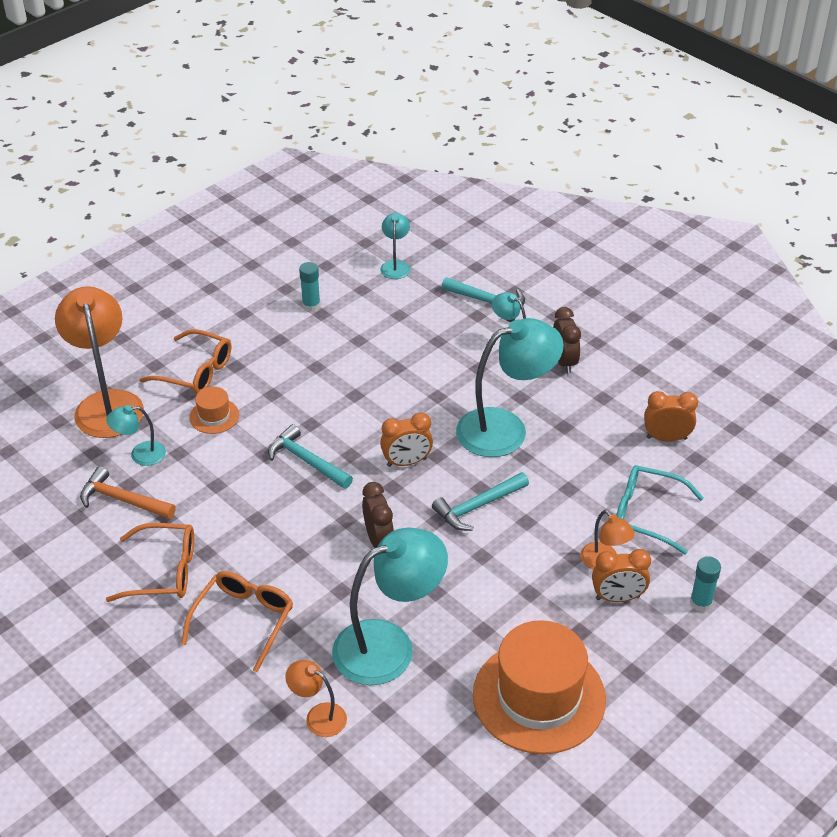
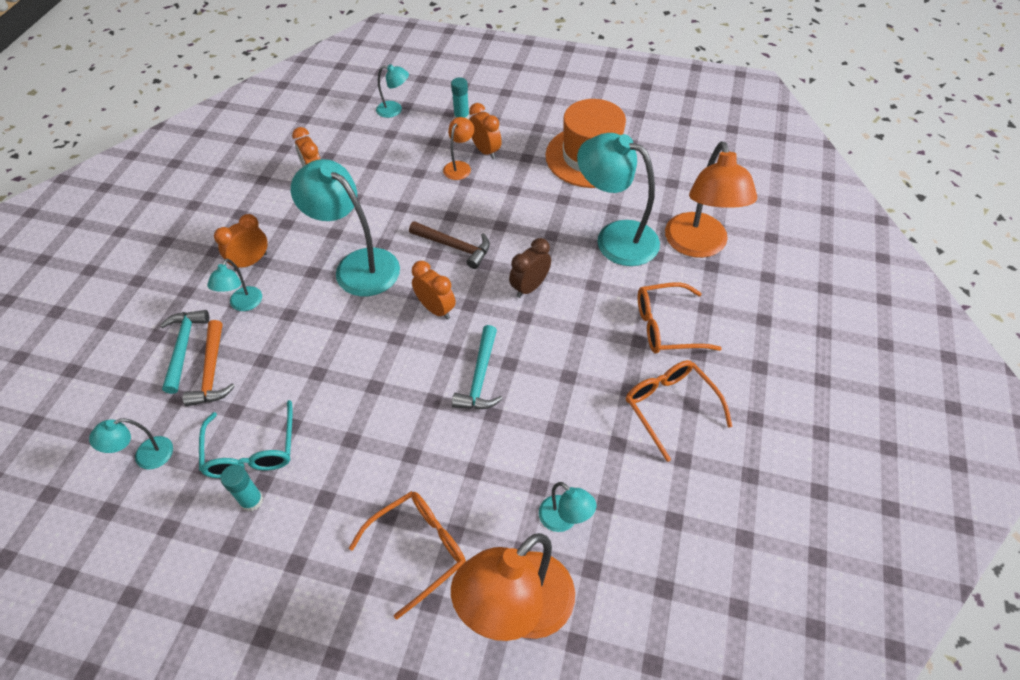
camera: 120 degrees left, 10 degrees up
(123, 500) = (626, 494): orange hammer -> orange hammer (212, 371)
(196, 372) = (418, 549): orange glasses -> orange glasses turned 60 degrees clockwise
(214, 416) = (472, 487): orange hat -> none
(318, 716) = (698, 246): orange lamp -> orange lamp, size x2.06
(478, 506) = (454, 246): turquoise hammer -> brown hammer
(564, 361) = (251, 262): brown clock -> orange clock
(647, 514) = (401, 162): turquoise glasses -> turquoise glasses (251, 451)
(754, 544) = (394, 110): none -> turquoise lamp

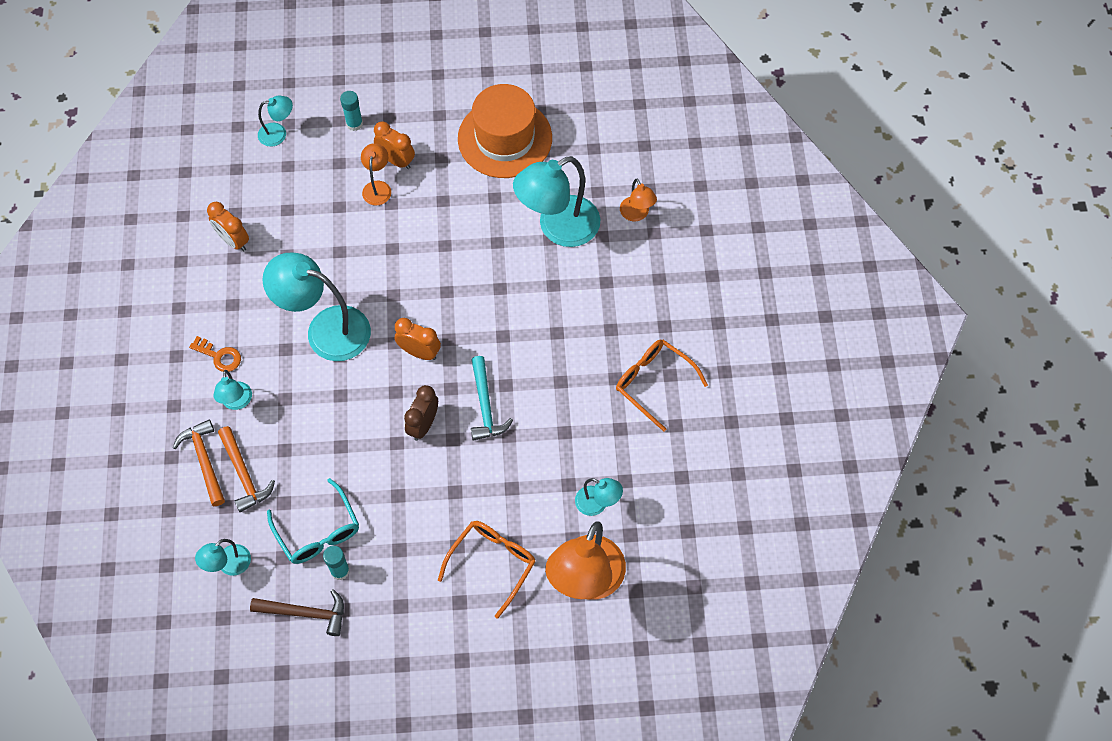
camera: 20 degrees left, 10 degrees up
(183, 348) = (204, 461): turquoise hammer -> orange hammer
(251, 262) = (219, 356): orange clock -> orange key
(454, 246) = (410, 282): brown hammer -> brown hammer (305, 613)
(529, 287) = (496, 304): brown clock -> brown clock (423, 425)
(615, 238) = (558, 228): turquoise lamp -> turquoise lamp turned 45 degrees counterclockwise
(666, 326) = (630, 308): orange glasses -> none
(698, 246) = (636, 214): orange lamp -> orange lamp, size x0.49

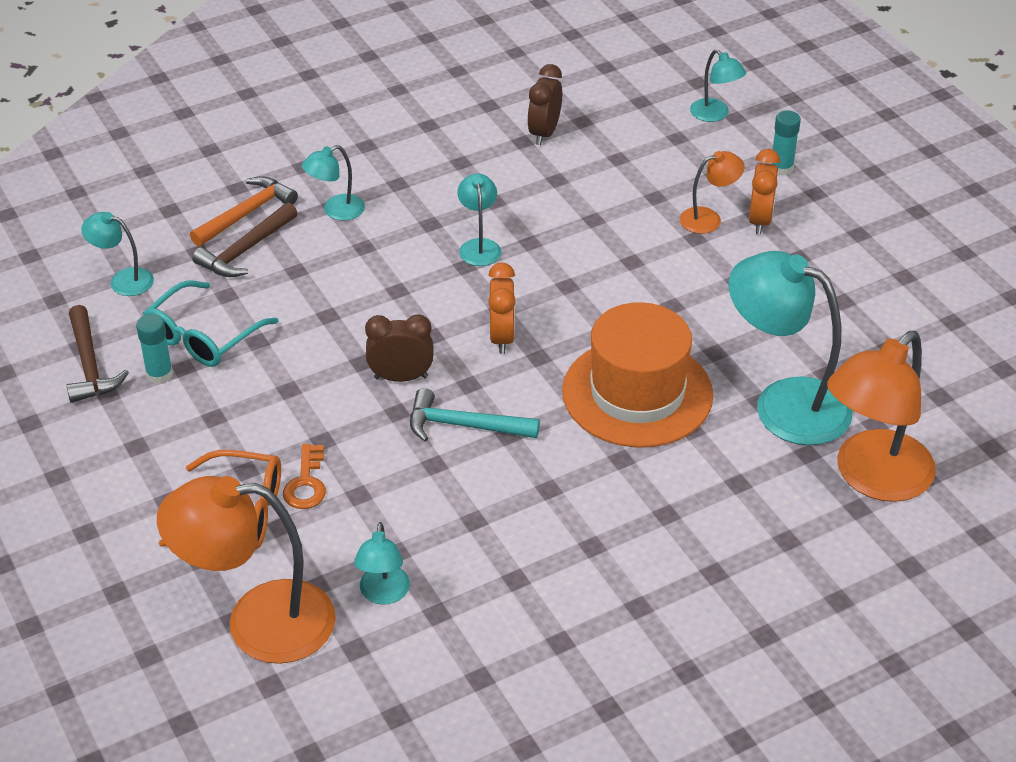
camera: 65 degrees right, 20 degrees down
(219, 356) = (387, 177): orange key -> orange key (306, 483)
(233, 241) = (544, 133): orange clock -> brown clock
(244, 474) = (246, 250): orange hammer -> brown hammer
(326, 329) = (479, 246): turquoise lamp -> turquoise lamp, size x0.49
(485, 405) = (464, 426): turquoise hammer -> turquoise hammer turned 45 degrees clockwise
(505, 138) = (877, 304): orange hat -> orange hat (637, 393)
(636, 214) = (872, 478): orange lamp -> orange lamp, size x2.06
(653, 383) = (612, 592): orange glasses -> none

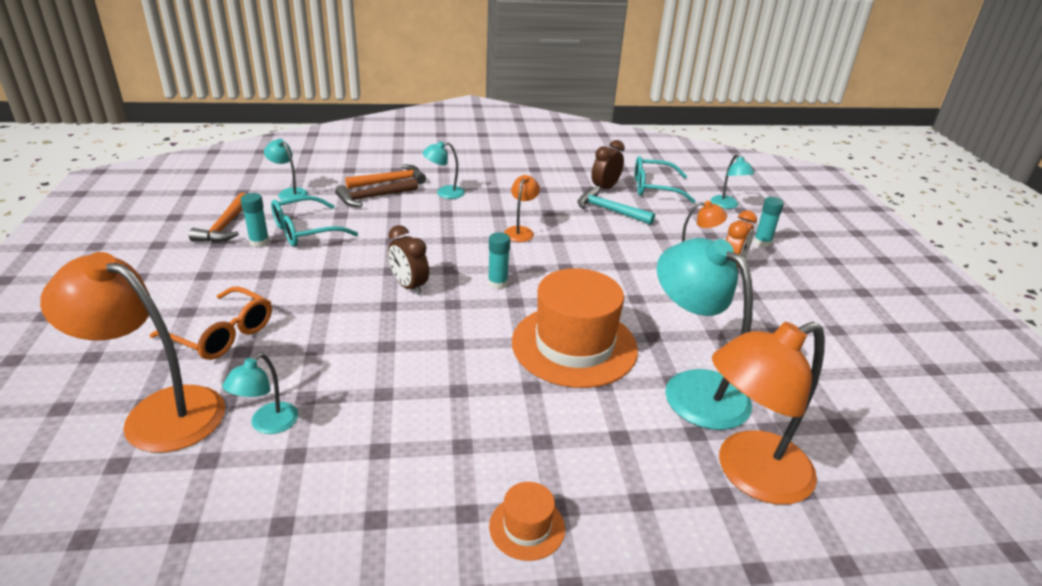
camera: 20 degrees right, 10 degrees down
(90, 364) = (225, 226): brown hammer -> orange hammer
(306, 483) = (286, 330): orange key -> none
(401, 377) = (409, 286): brown clock -> brown clock turned 150 degrees counterclockwise
(464, 426) = (428, 328): turquoise hammer -> turquoise hammer (609, 210)
(479, 246) = (520, 231): turquoise lamp -> orange lamp
(502, 337) = (497, 283): orange clock -> turquoise glue stick
(608, 111) = (654, 188): none -> turquoise glasses
(699, 599) = (527, 527): none -> orange hat

